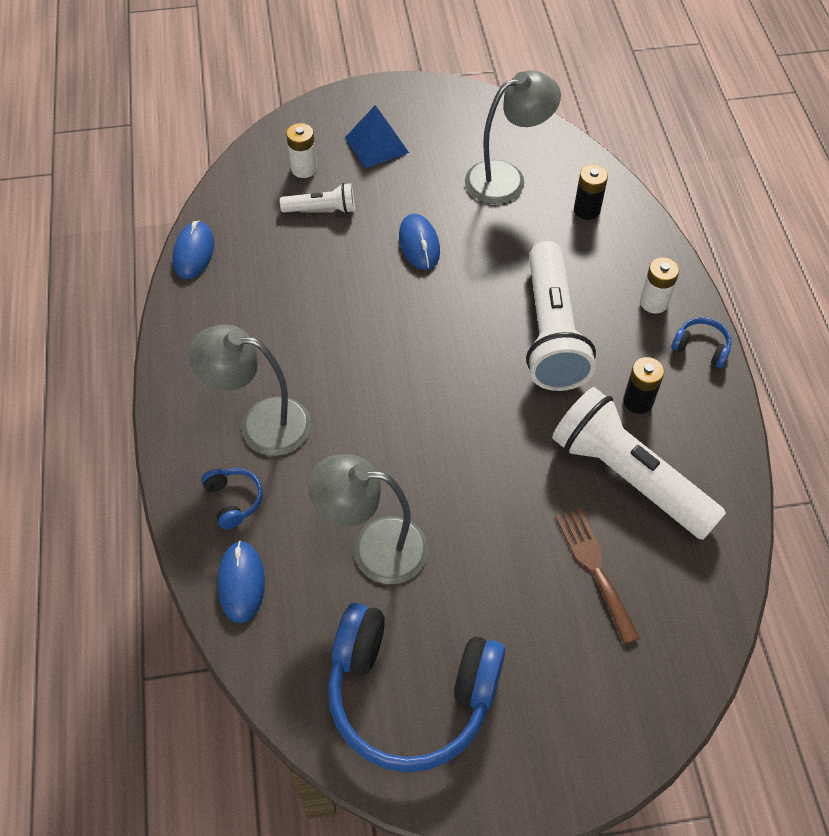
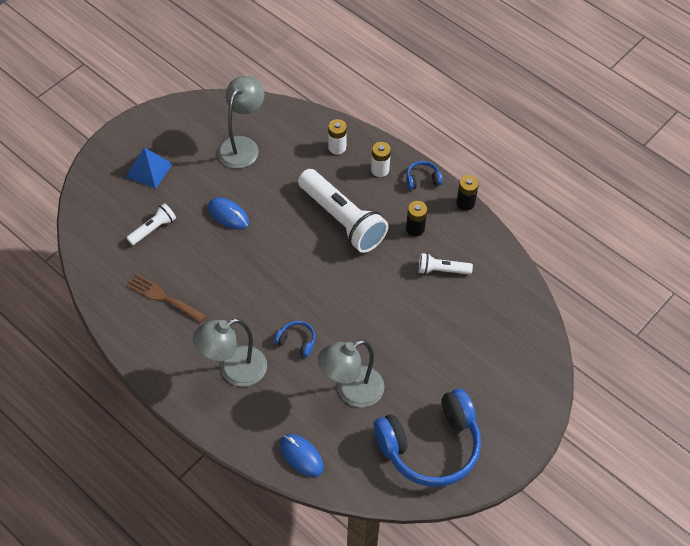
camera: 40 degrees left, 0 degrees up
(194, 252) = (101, 302): blue mouse -> none
(233, 500) = (258, 419): blue headphones -> blue headphones (297, 341)
(304, 168) = (119, 211): white battery -> white battery (337, 147)
(587, 210) = (302, 138): black battery -> black battery (465, 203)
(595, 568) = (463, 326): brown fork -> brown fork (163, 297)
(628, 476) = (442, 270): white flashlight -> white flashlight, size x0.49

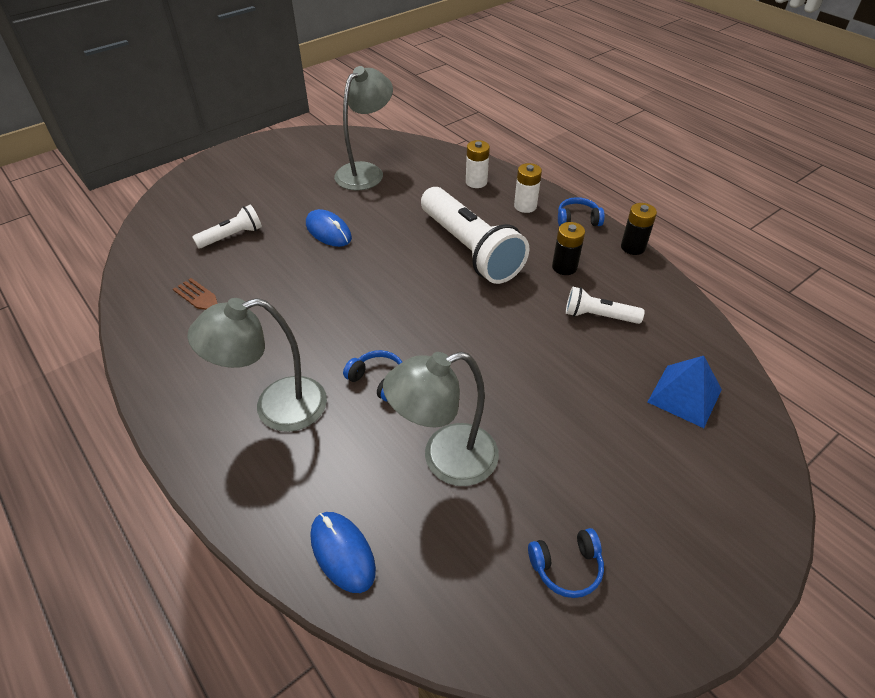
camera: 10 degrees right, 10 degrees down
(149, 170) = (251, 183): blue pyramid -> blue pyramid (684, 395)
(430, 446) = (566, 567): blue headphones -> blue headphones, size x0.40

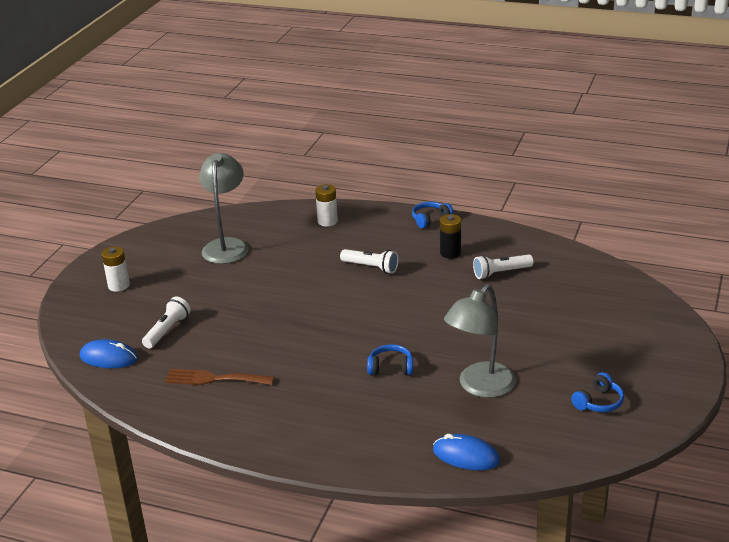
camera: 30 degrees left, 15 degrees down
(276, 407) = (337, 411): grey lamp -> none
(328, 231) = (246, 297): blue mouse -> blue mouse (108, 358)
(470, 249) = (371, 267): white flashlight -> white flashlight, size x0.49
(525, 206) = (383, 224): white battery -> white battery (119, 285)
(633, 247) = (485, 223): black battery -> none
(684, 395) = (591, 294): blue pyramid -> none

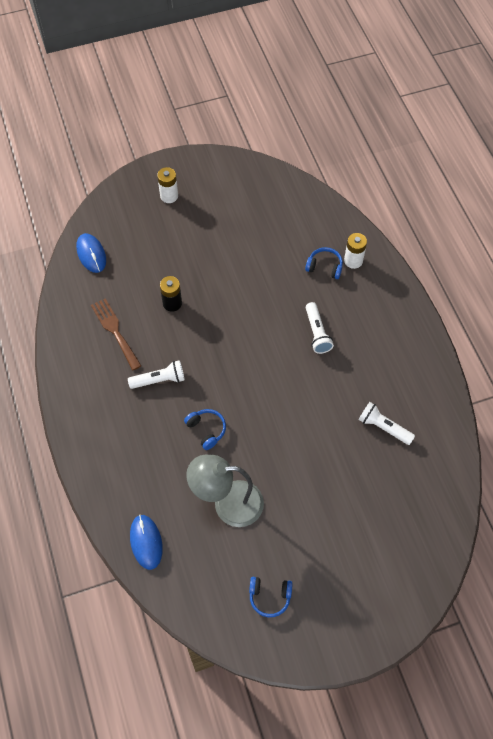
camera: 50 degrees right, 30 degrees up
(167, 330) = (143, 264): white flashlight -> white flashlight (159, 380)
(227, 246) = (267, 221): grey lamp -> none
(430, 219) = (417, 328): blue headphones -> blue headphones (324, 267)
(450, 253) = (381, 373): black battery -> black battery (172, 303)

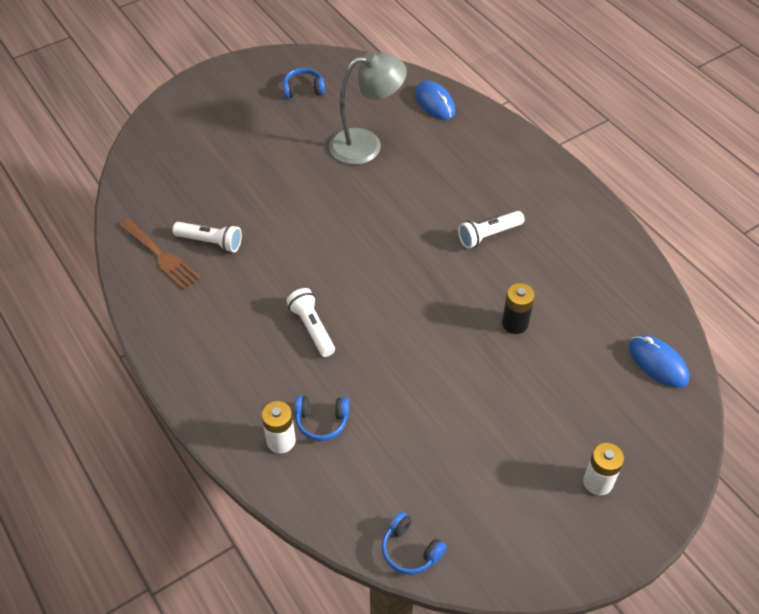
camera: 165 degrees right, 10 degrees down
(115, 331) = (569, 275): brown fork -> brown fork (161, 256)
(206, 430) = (413, 199): blue headphones -> blue headphones (410, 550)

